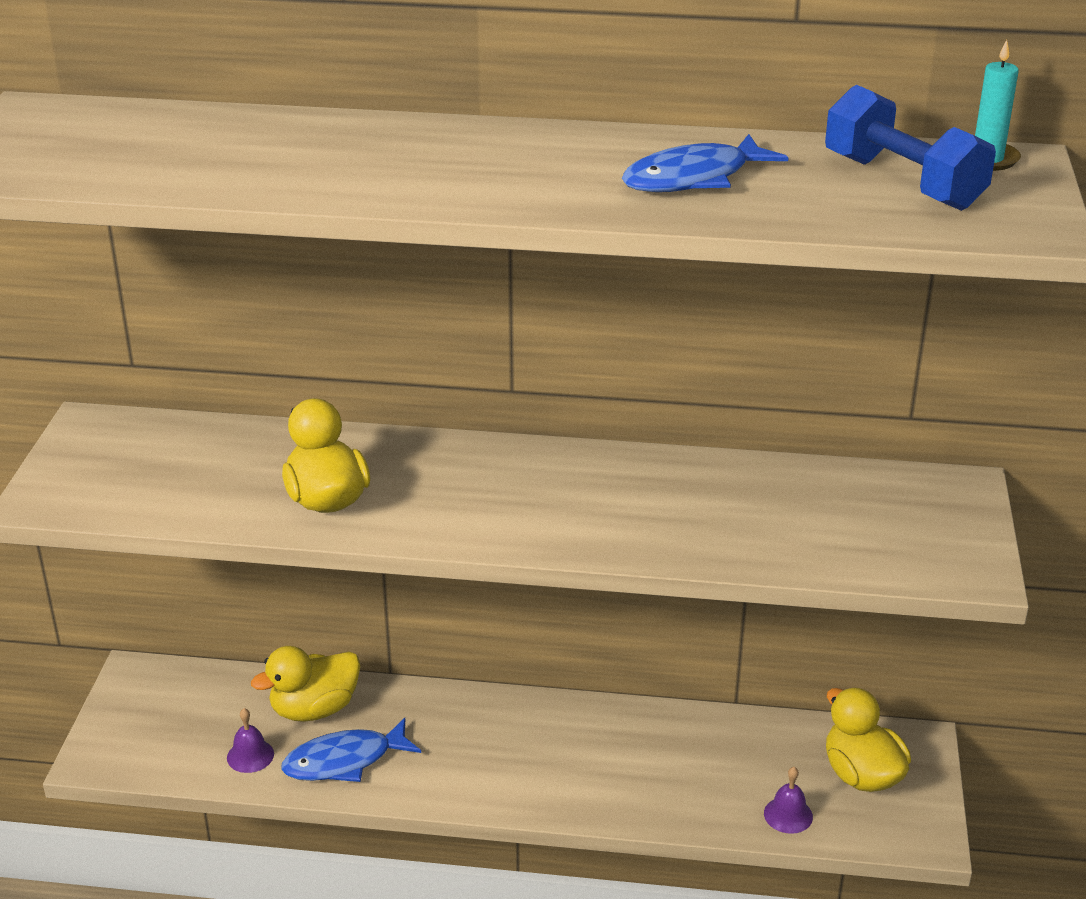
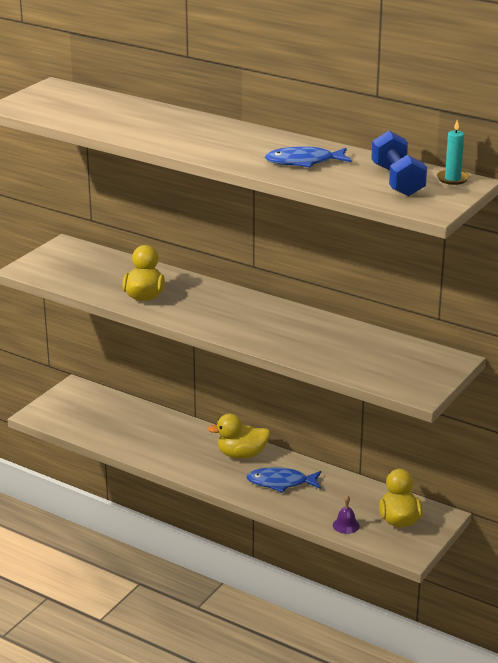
camera: 25 degrees right, 5 degrees down
(250, 755) = (105, 432): purple bell -> none
(314, 709) = (148, 421): yellow duck -> yellow duck (241, 455)
(344, 761) = (147, 445): blue fish -> blue fish (280, 483)

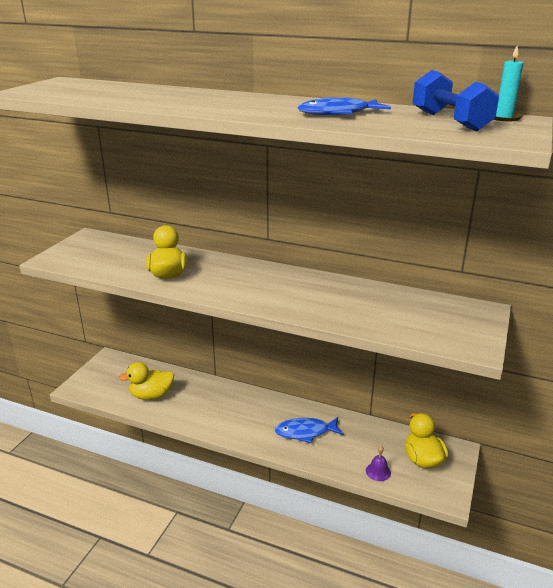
camera: 10 degrees left, 0 degrees up
(241, 455) = (263, 407): yellow duck -> yellow duck (151, 395)

